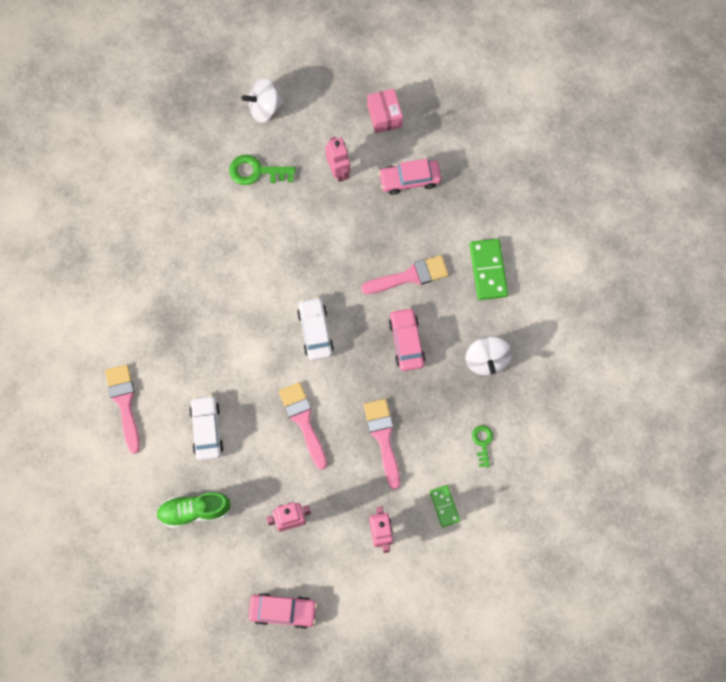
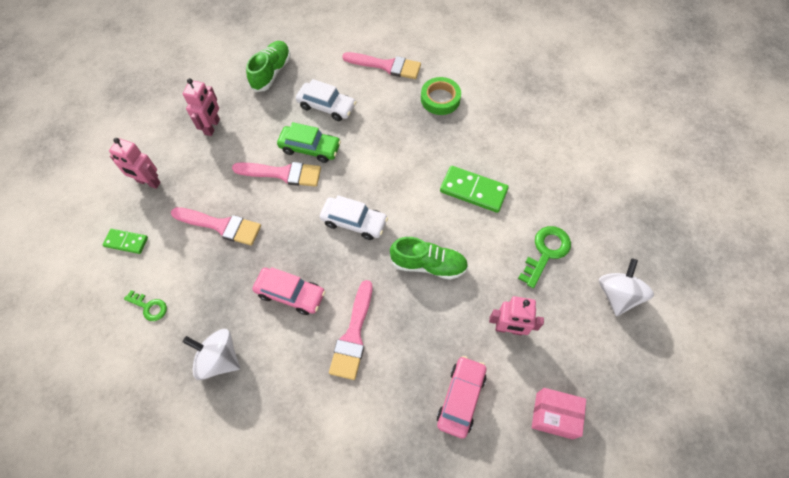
camera: 120 degrees right, 10 degrees down
(140, 330) = (440, 99): none -> green tape
(263, 414) = (310, 148): none -> green car
(283, 611) = (155, 92): pink car -> none
(319, 253) = (428, 265): none -> green shoe
(488, 270) = (308, 422): green domino -> green domino (473, 191)

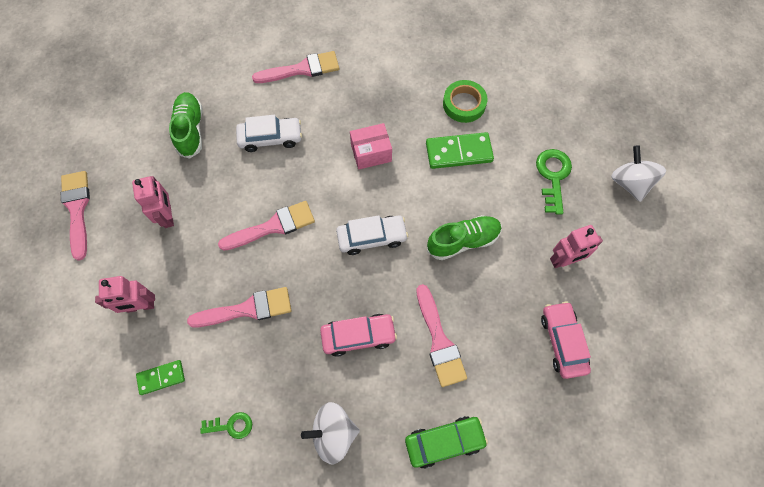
camera: 30 degrees left, 5 degrees up
(154, 91) = (77, 209): none -> pink brush
(310, 148) = (282, 188): green car -> green car (444, 442)
(440, 99) = (374, 79): green tape -> green tape (464, 104)
(554, 415) = (642, 312): pink box -> pink box (371, 153)

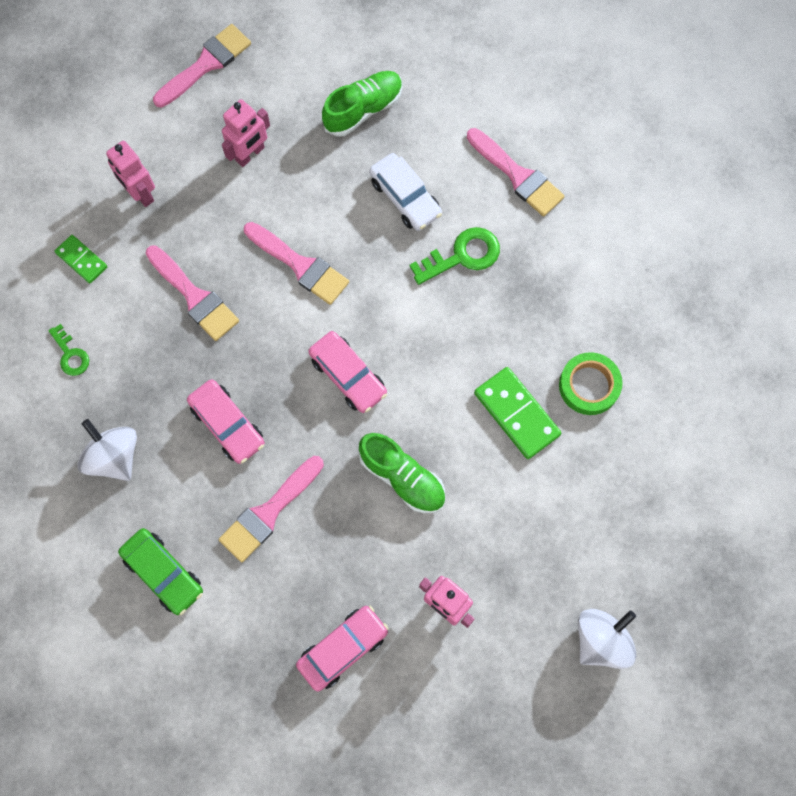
camera: 60 degrees right, 5 degrees up
(371, 153) = (454, 316): pink box -> none
(372, 237) = (348, 376): white car -> pink car
(553, 176) = (552, 541): green key -> green key (462, 256)

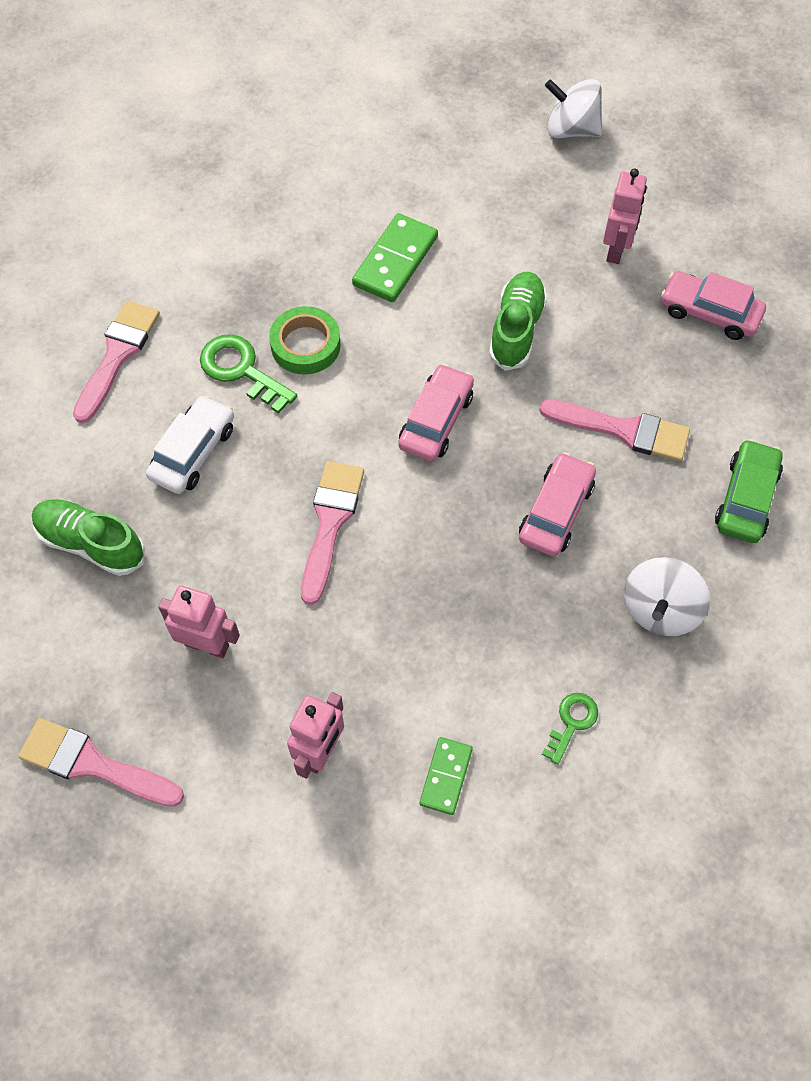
camera: 115 degrees left, 10 degrees down
(194, 296) = (426, 618): pink brush -> none
(589, 385) = (333, 214): green tape -> green tape (305, 345)

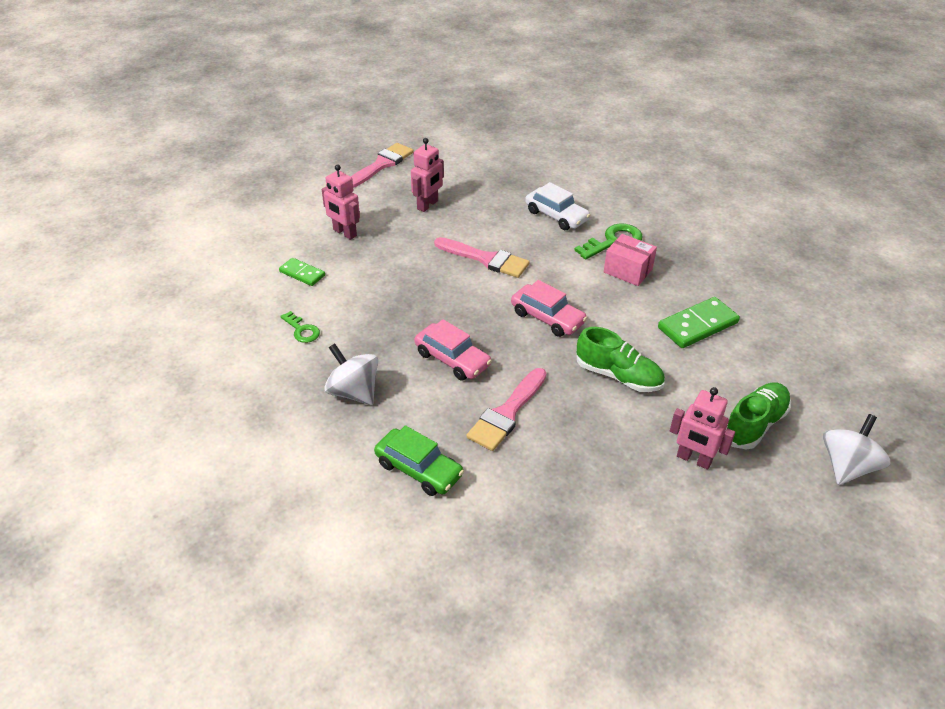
camera: 105 degrees right, 20 degrees down
(91, 544) = (508, 176): green shoe -> green shoe (755, 424)
(117, 355) = (637, 197): pink brush -> none
(305, 345) = (628, 270): green tape -> pink box
(395, 261) = (698, 325): green domino -> green domino turned 75 degrees counterclockwise
(709, 313) = (610, 505): pink car -> none

